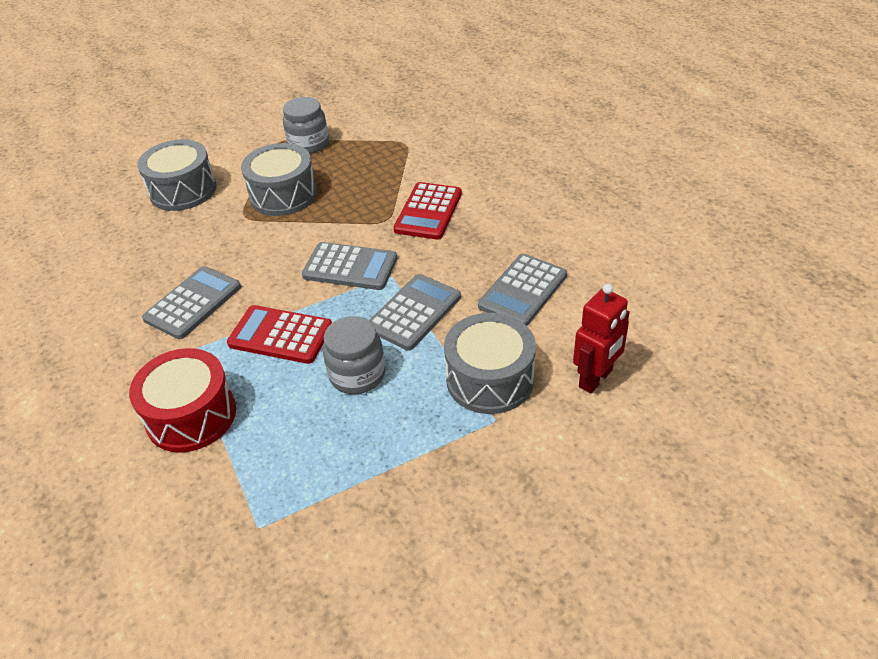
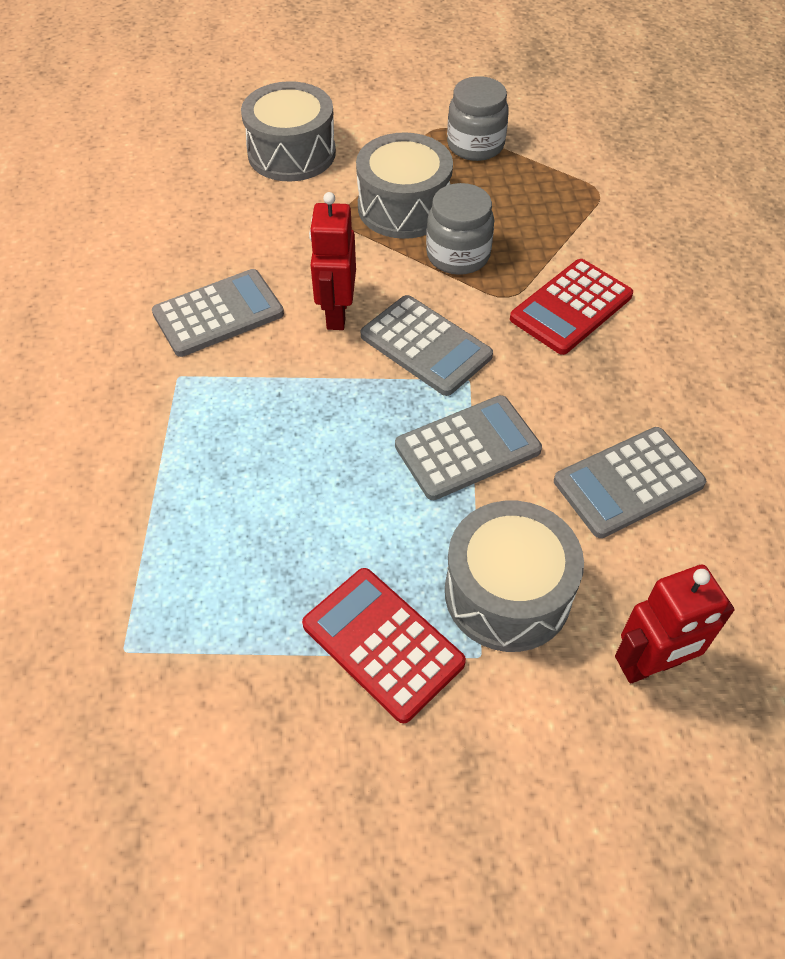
camera: 25 degrees right, 10 degrees up
(191, 415) = (134, 464): red drum -> none
(277, 271) = (336, 313): none -> red robot
(281, 335) = (291, 404): red calculator -> red calculator (383, 643)
(357, 375) = (348, 503): grey jar -> grey jar (458, 255)

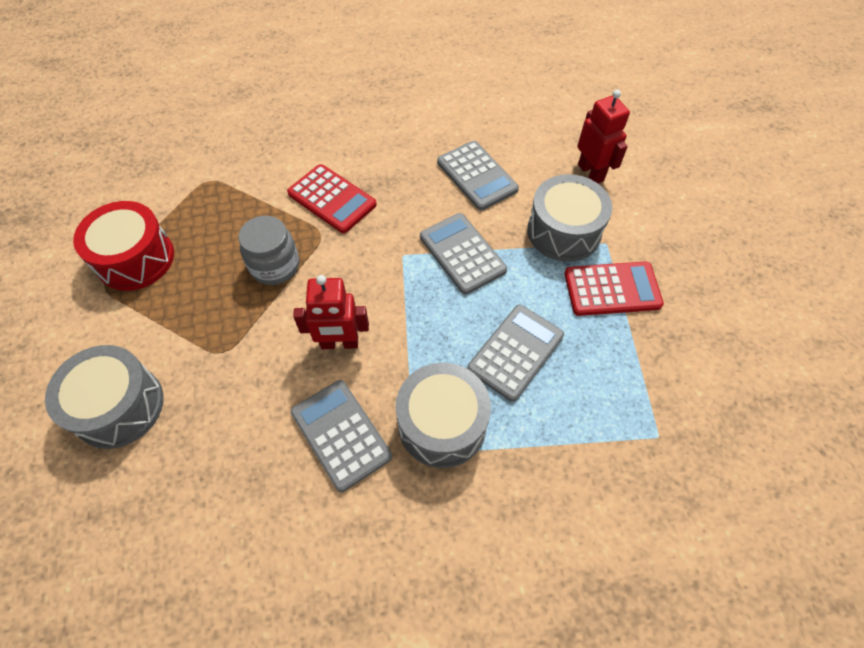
camera: 95 degrees left, 5 degrees up
(383, 643) = (612, 289): red calculator -> red calculator turned 135 degrees counterclockwise
(403, 207) = (212, 306): grey drum -> grey drum (442, 424)
(425, 346) = (372, 281): grey calculator -> grey calculator (516, 352)
(475, 145) = (135, 259): grey jar -> red drum

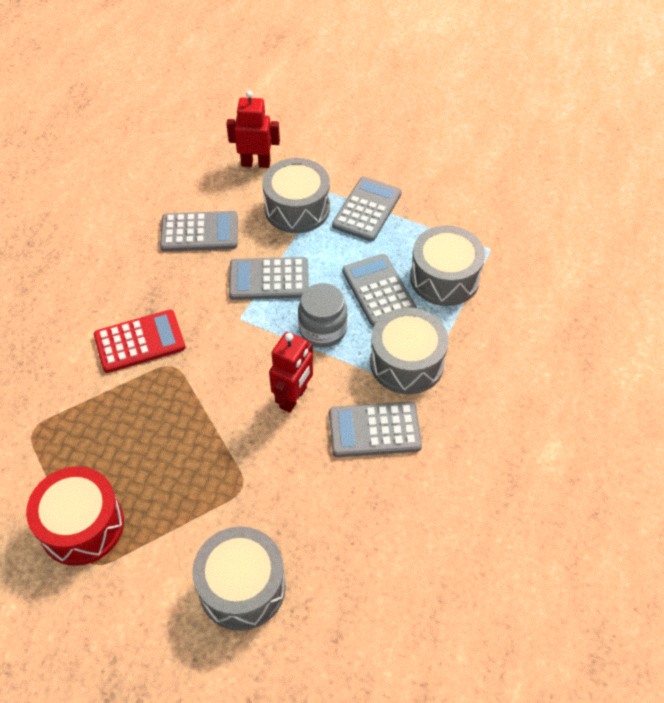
camera: 60 degrees left, 5 degrees down
(275, 266) = (180, 413): grey jar -> grey jar (322, 330)
(579, 407) = (444, 278): none -> grey drum
(612, 289) = (367, 210): red calculator -> grey calculator

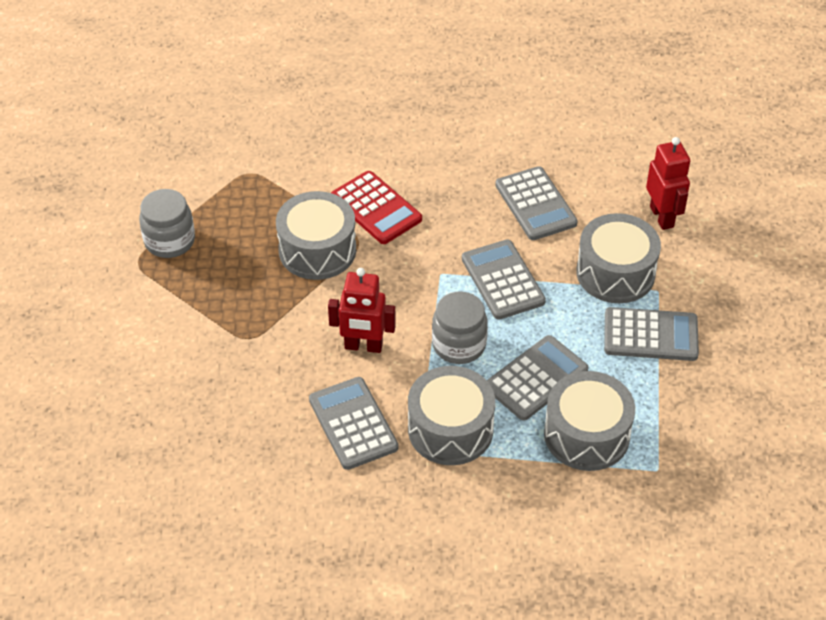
camera: 70 degrees right, 5 degrees down
(82, 525) = (170, 241): red drum -> grey jar
(242, 587) = (148, 371): grey drum -> grey drum (317, 250)

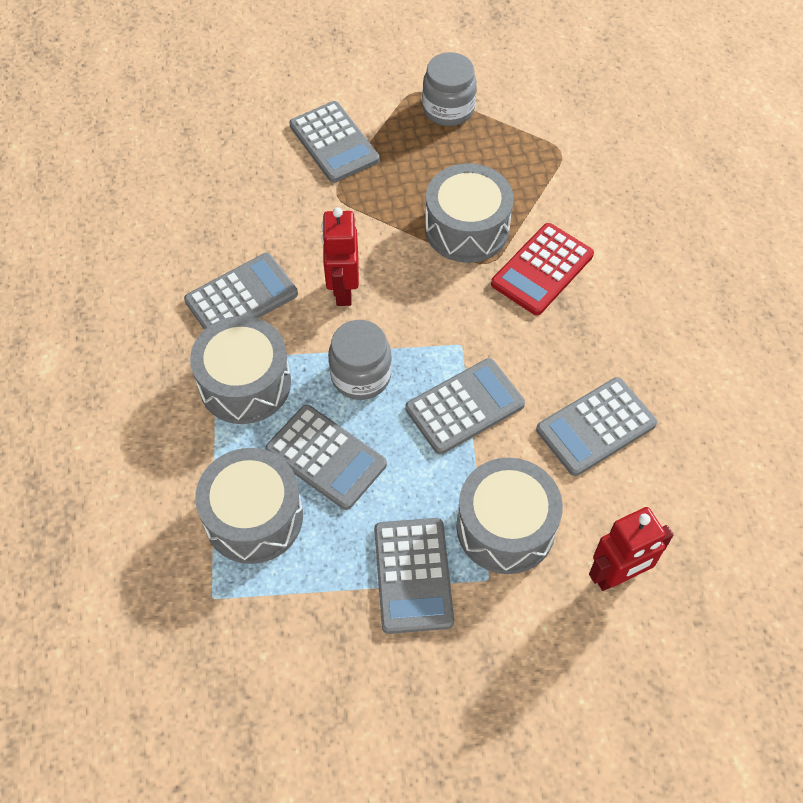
camera: 80 degrees right, 10 degrees up
(182, 332) = (334, 143): none -> grey calculator

